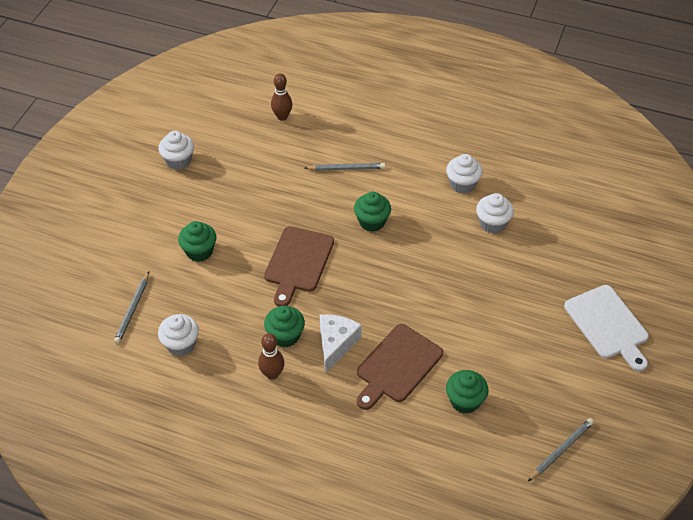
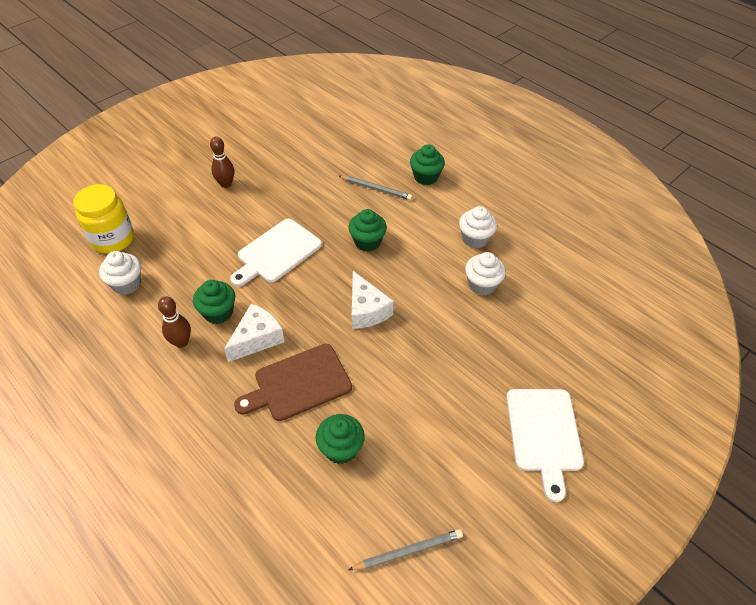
camera: 25 degrees right, 0 degrees up
(133, 309) = (113, 239): grey pencil -> yellow jar
(178, 161) = (241, 137): white cupcake -> none
(199, 251) = (202, 213): green cupcake -> green cupcake (426, 177)
(282, 116) = (350, 130): brown bowling pin -> brown bowling pin (226, 184)
(298, 262) = (276, 252): brown cutting board -> white cutting board
(411, 283) = (366, 310): none -> white cheese

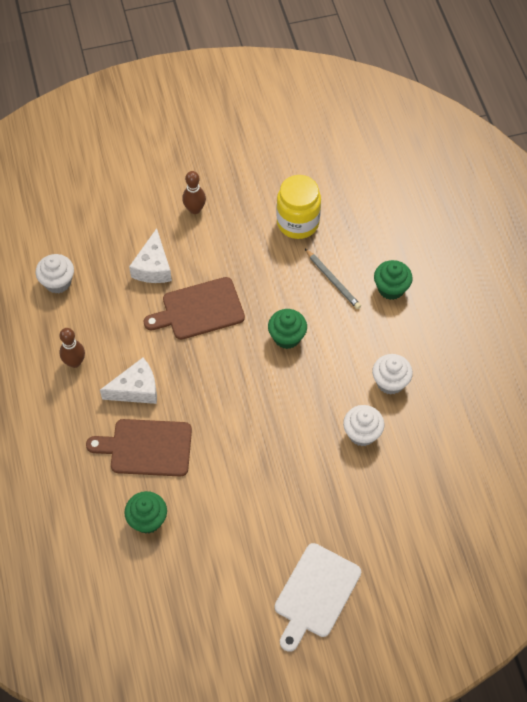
camera: 30 degrees right, 10 degrees up
(113, 239) = (67, 228): yellow jar -> yellow jar (298, 222)
(218, 312) = (118, 348): green cupcake -> none
(276, 252) = (199, 309): white cutting board -> brown cutting board
(366, 310) = (242, 407): white cheese -> white cheese (153, 267)
(408, 551) = (149, 623): grey pencil -> none

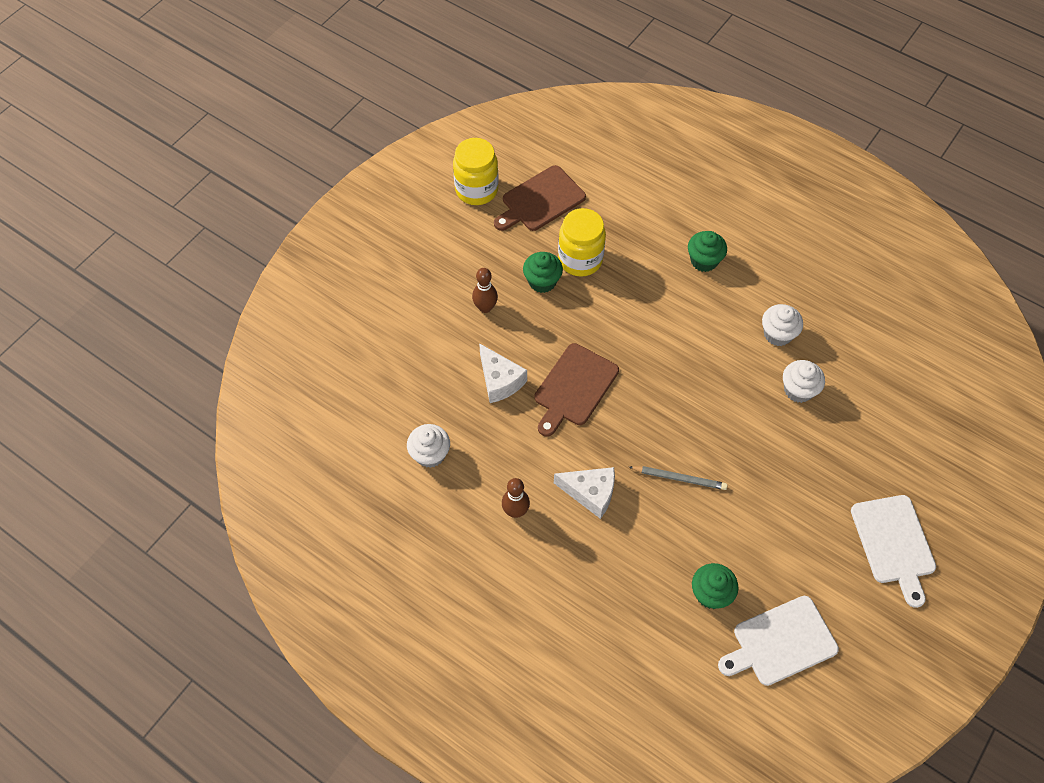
camera: 40 degrees left, 0 degrees up
(136, 389) = (590, 493): white cheese -> white cheese turned 75 degrees clockwise
(146, 447) = (648, 534): brown cutting board -> brown cutting board (540, 200)
(161, 590) = (780, 642): none -> white cutting board
(274, 120) = (476, 190): none -> yellow jar
(287, 337) = (665, 357): green cupcake -> green cupcake (542, 281)
(332, 280) = (654, 286): grey pencil -> grey pencil (679, 478)

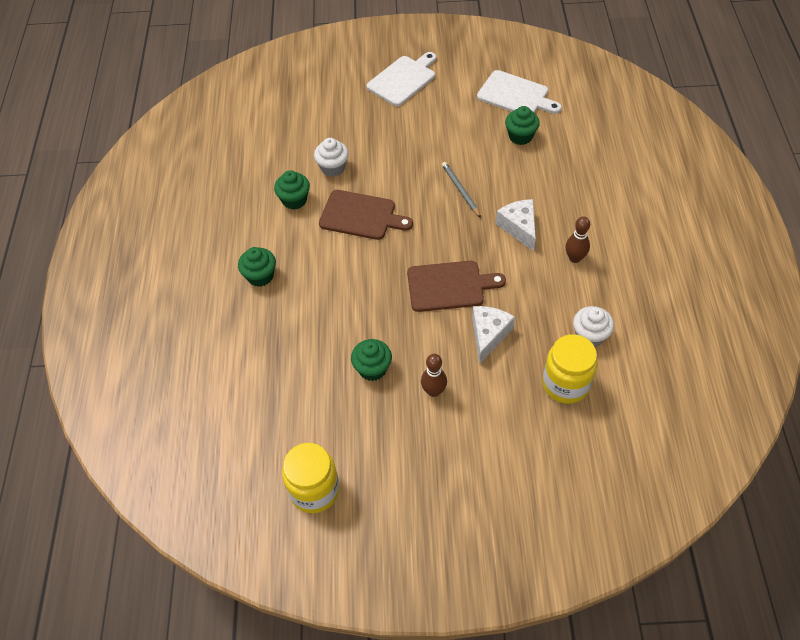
camera: 125 degrees left, 5 degrees down
(540, 200) = (286, 428): brown cutting board -> brown cutting board (361, 216)
(580, 259) = (327, 357): yellow jar -> yellow jar (565, 384)
(777, 334) = (294, 200): white cupcake -> green cupcake

